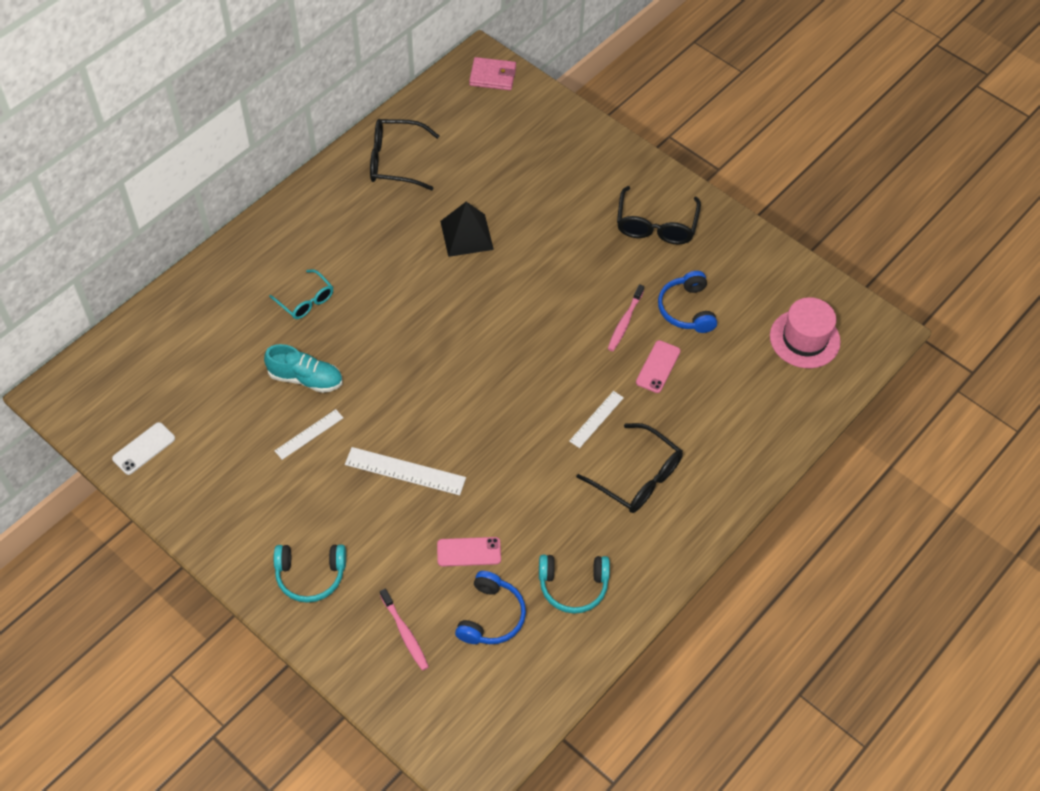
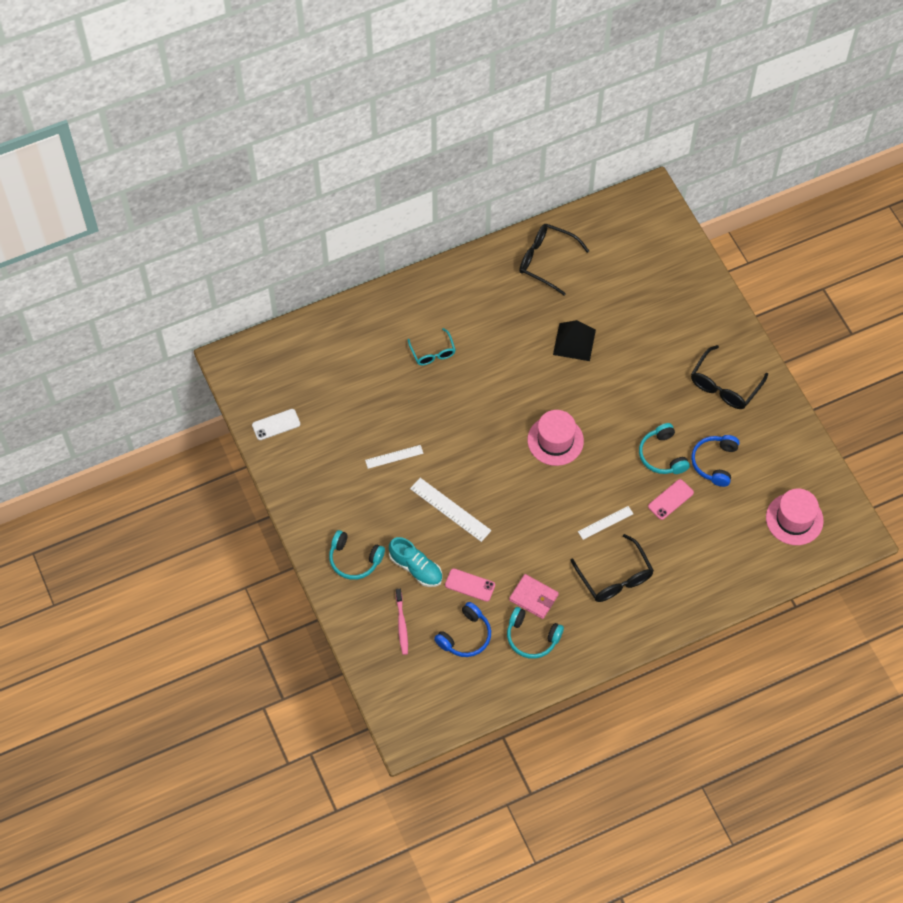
camera: 25 degrees right, 5 degrees up
(305, 378) = (408, 413): turquoise shoe -> turquoise shoe (416, 568)
(492, 76) = (654, 212): pink wallet -> pink wallet (533, 597)
(495, 348) = (555, 440): none -> pink hat
(625, 322) = (662, 455): pink toothbrush -> turquoise headphones

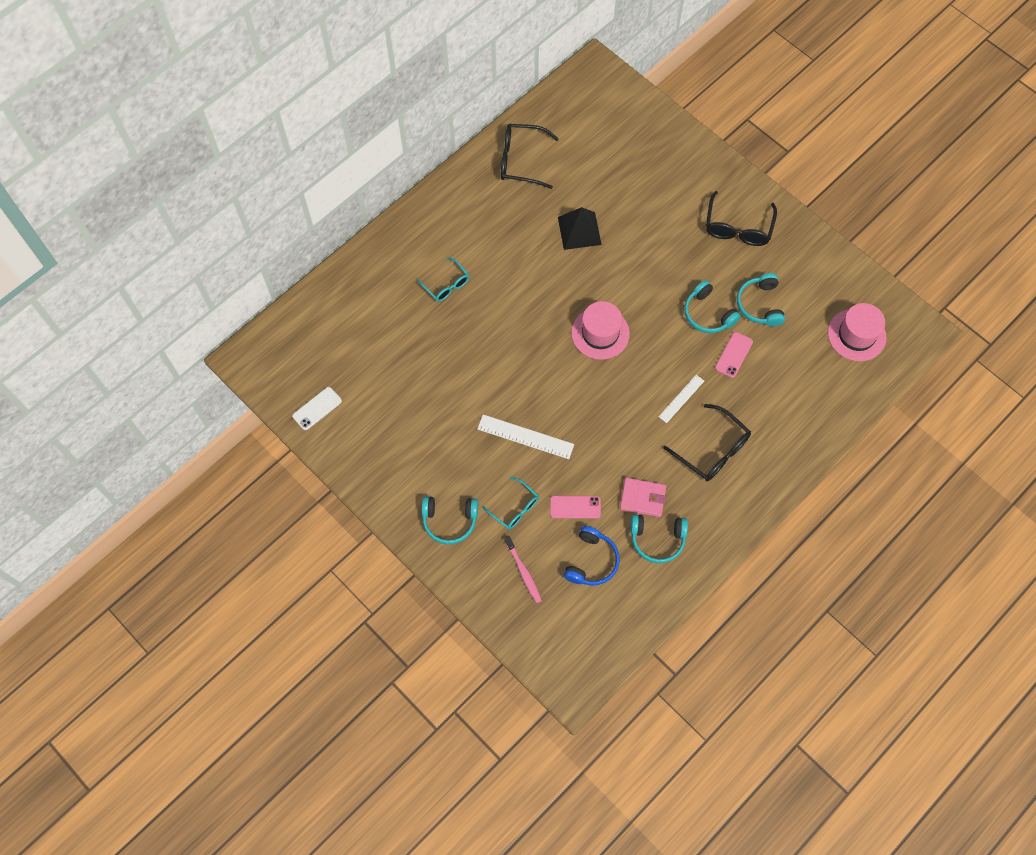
camera: 20 degrees left, 5 degrees up
(394, 456) = (448, 402): white ruler -> none
(416, 568) = (515, 508): turquoise shoe -> turquoise glasses
(714, 462) = (760, 305): blue headphones -> turquoise headphones

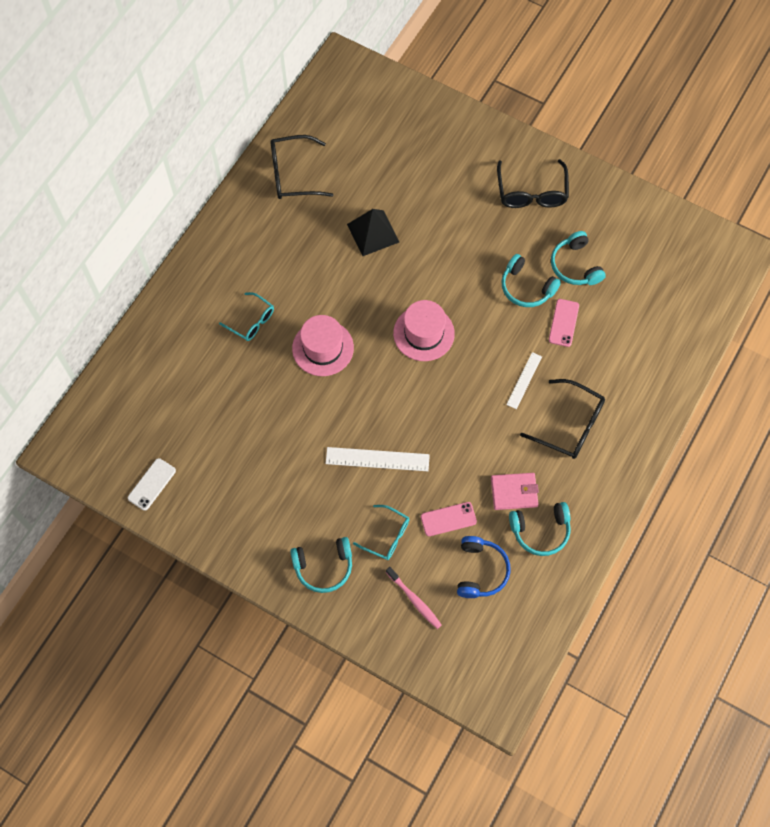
camera: 15 degrees left, 0 degrees up
(856, 335) = (678, 273): pink hat -> pink hat (323, 348)

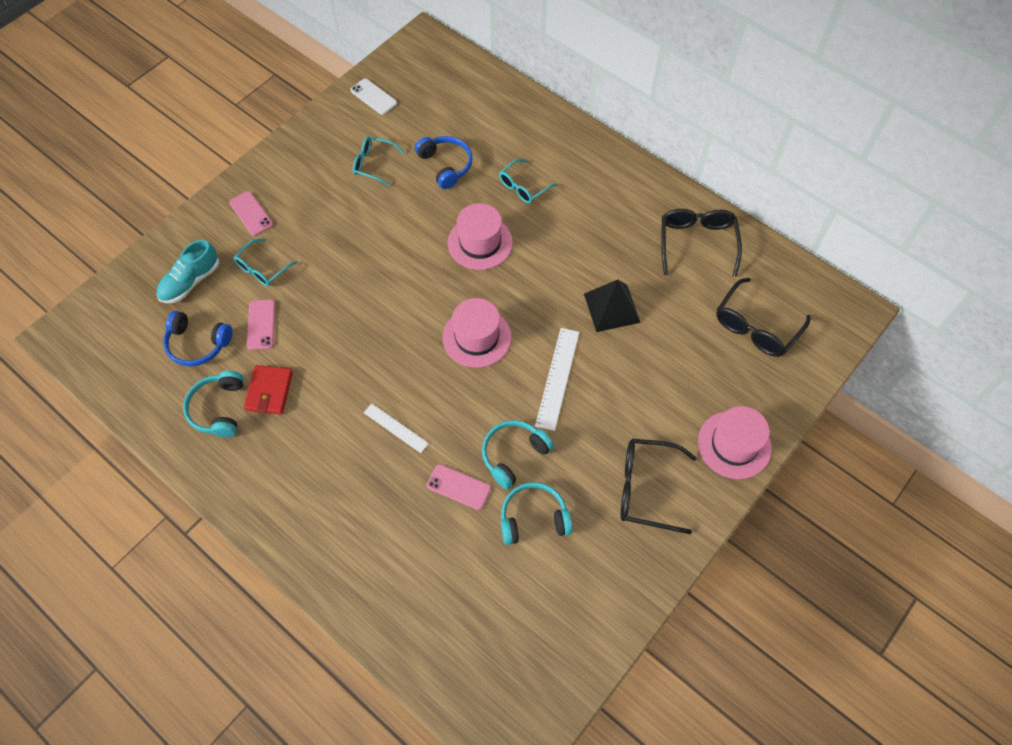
camera: 100 degrees right, 5 degrees down
(235, 395) = (446, 165): none -> blue headphones
(243, 463) = (373, 164): none -> turquoise glasses
(323, 566) = (251, 213): turquoise headphones -> pink phone
(377, 459) = (344, 272): white ruler -> white ruler (557, 378)
(414, 600) = (191, 281): pink toothbrush -> turquoise shoe
(480, 137) = (734, 444): none -> pink hat
(514, 492) = (269, 391): pink wallet -> red wallet
(570, 425) = (328, 466): black glasses -> black glasses (756, 327)

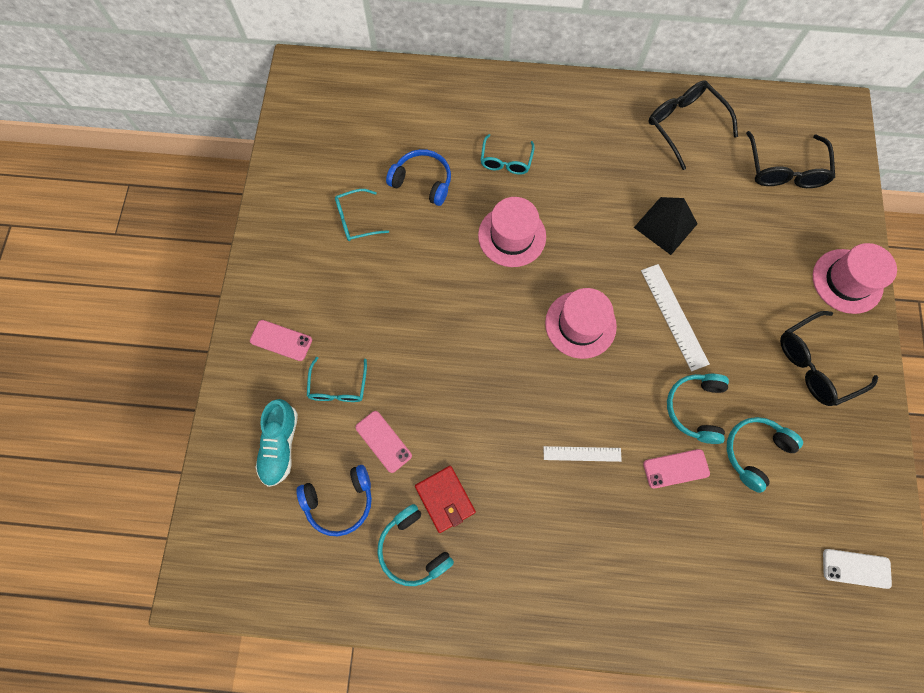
camera: 35 degrees left, 10 degrees up
(373, 97) = (301, 154): white phone -> white phone (856, 568)

